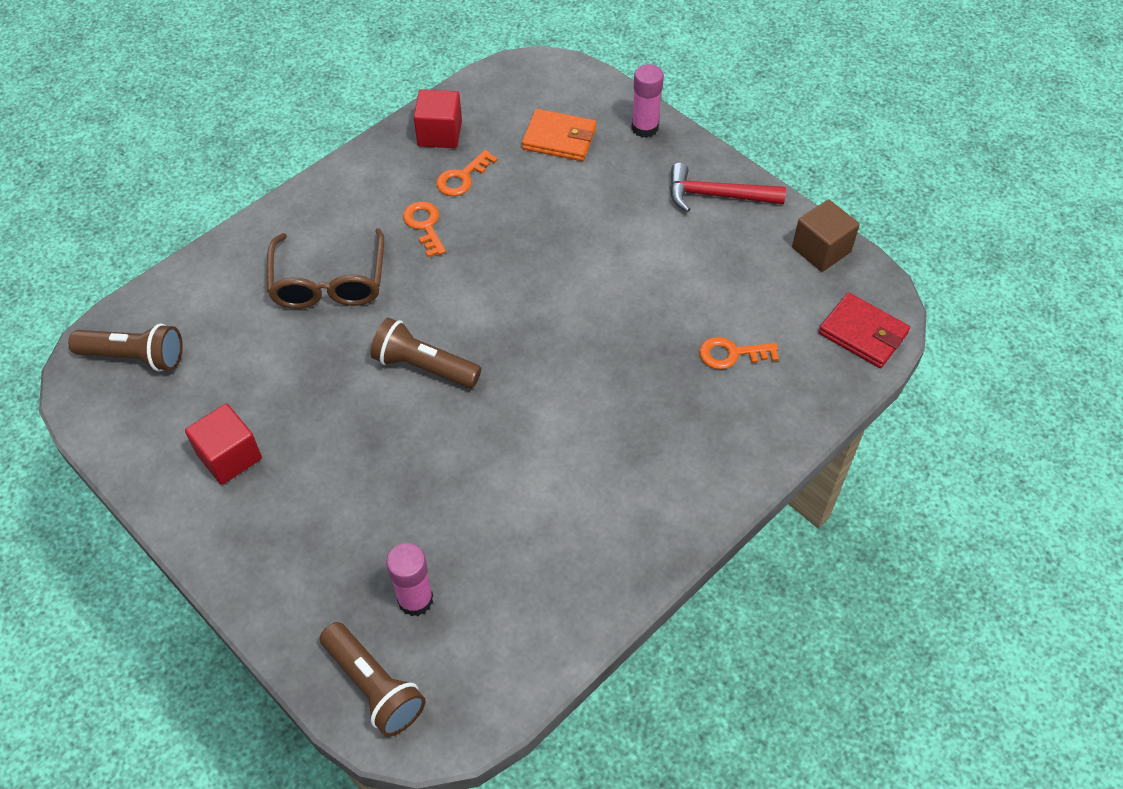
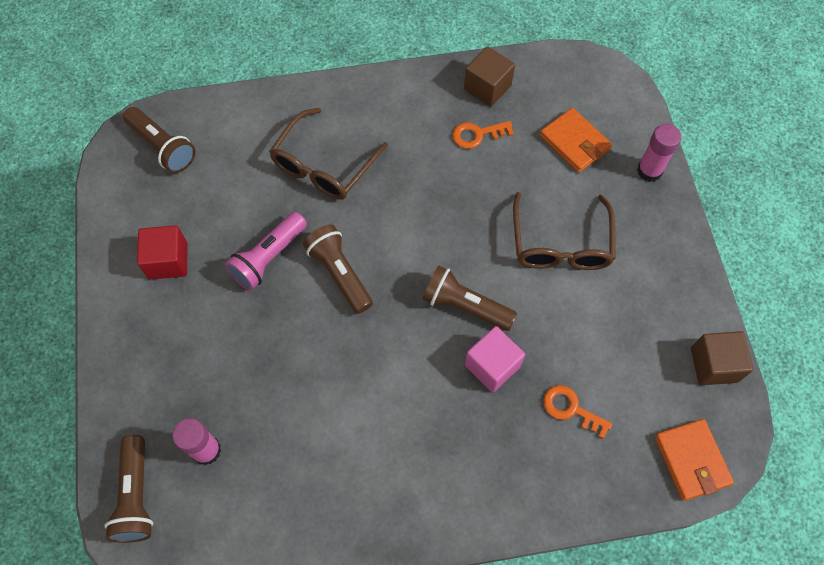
camera: 35 degrees right, 10 degrees up
(338, 393) = (268, 258): none -> pink flashlight
(425, 225) = (422, 159): orange key -> none
(440, 134) = (487, 87): red cube -> brown cube
(568, 326) = (465, 306): none -> brown flashlight
(614, 227) = (560, 244): none -> brown glasses
(634, 360) = (492, 366): none -> pink cube
(716, 195) = (663, 264): red hammer -> none
(862, 333) = (691, 460): red wallet -> orange wallet

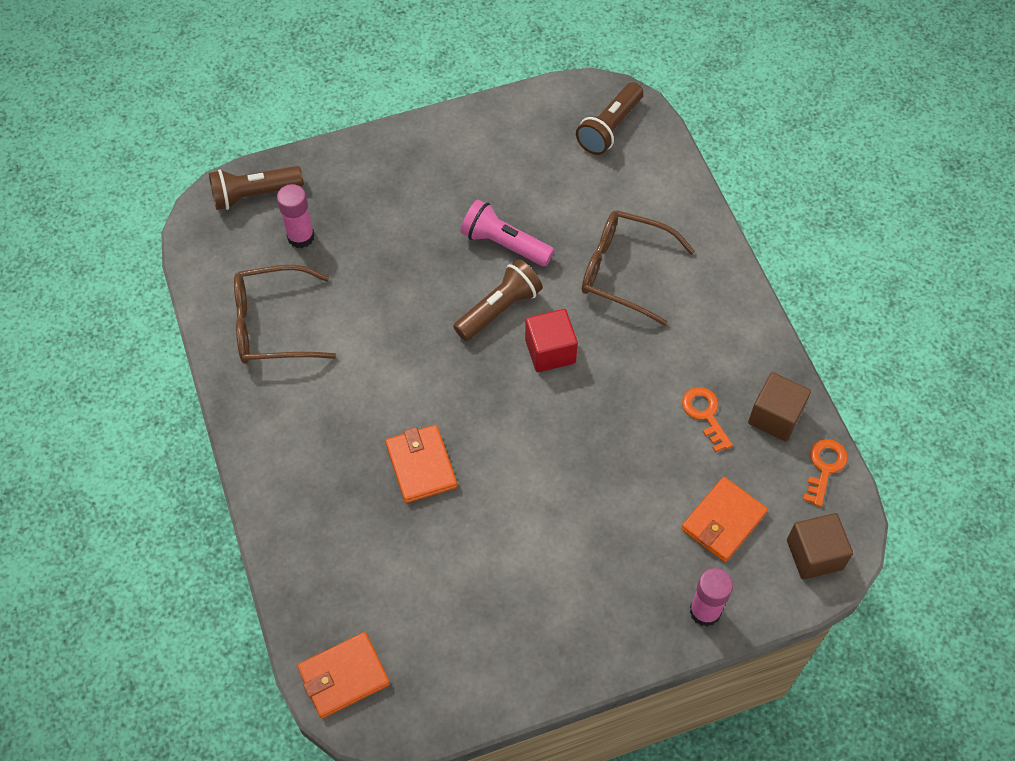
camera: 80 degrees right, 5 degrees down
(168, 261) = (484, 163): red cube -> red cube (550, 351)
(465, 306) = (485, 431): brown flashlight -> none
(492, 366) = (421, 465): pink cube -> orange wallet
(560, 244) = (580, 519): brown glasses -> brown glasses (272, 325)
(571, 409) = (385, 547): orange key -> orange key (824, 467)
(713, 365) = (459, 697): brown cube -> brown cube (814, 554)

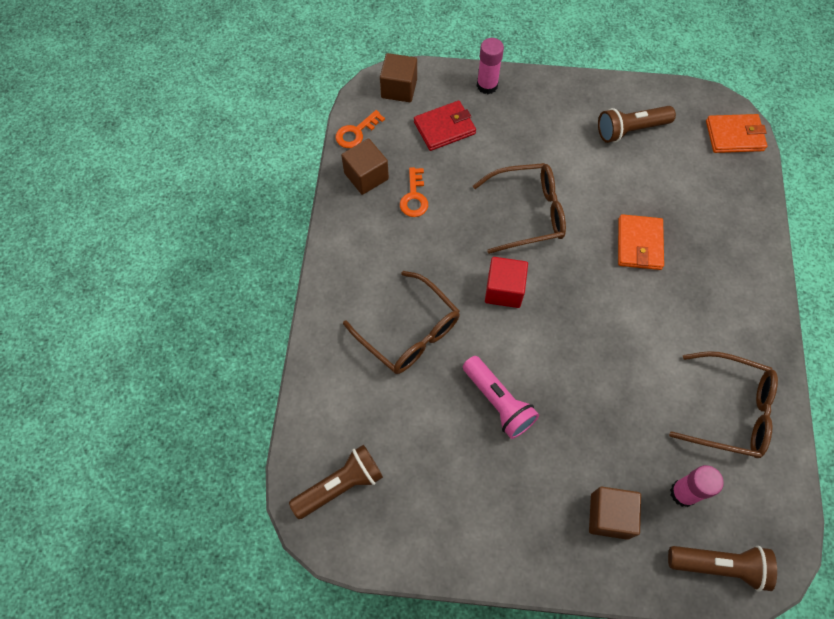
camera: 155 degrees left, 5 degrees up
(363, 194) = (609, 516): none -> brown cube
(499, 309) = (529, 342): brown flashlight -> brown flashlight (630, 130)
(565, 450) = (528, 213): none -> brown glasses
(723, 521) = (444, 128): orange wallet -> red wallet

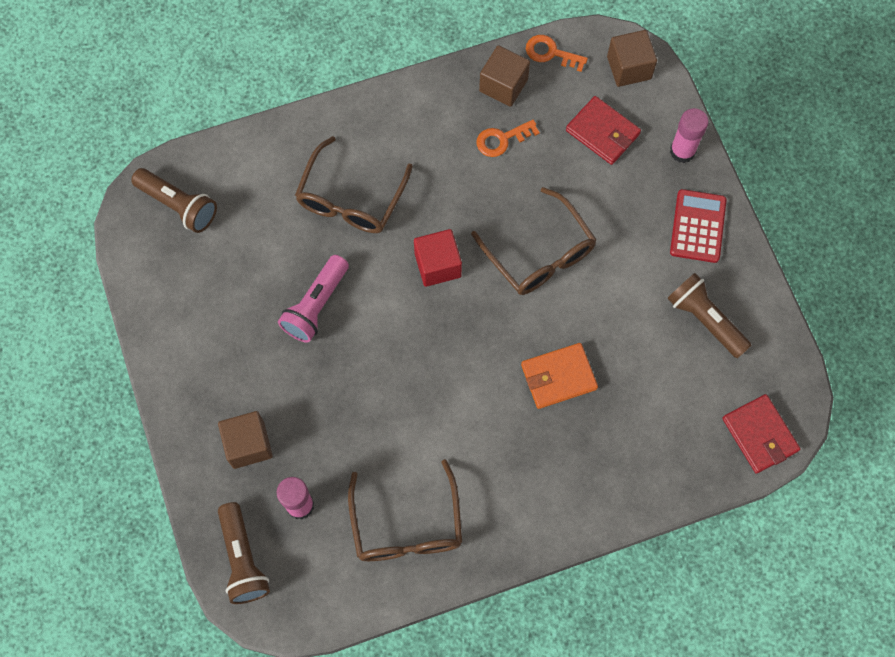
camera: 65 degrees right, 5 degrees up
(553, 102) = (698, 226): none -> red calculator
(734, 136) = (759, 435): orange wallet -> red wallet

